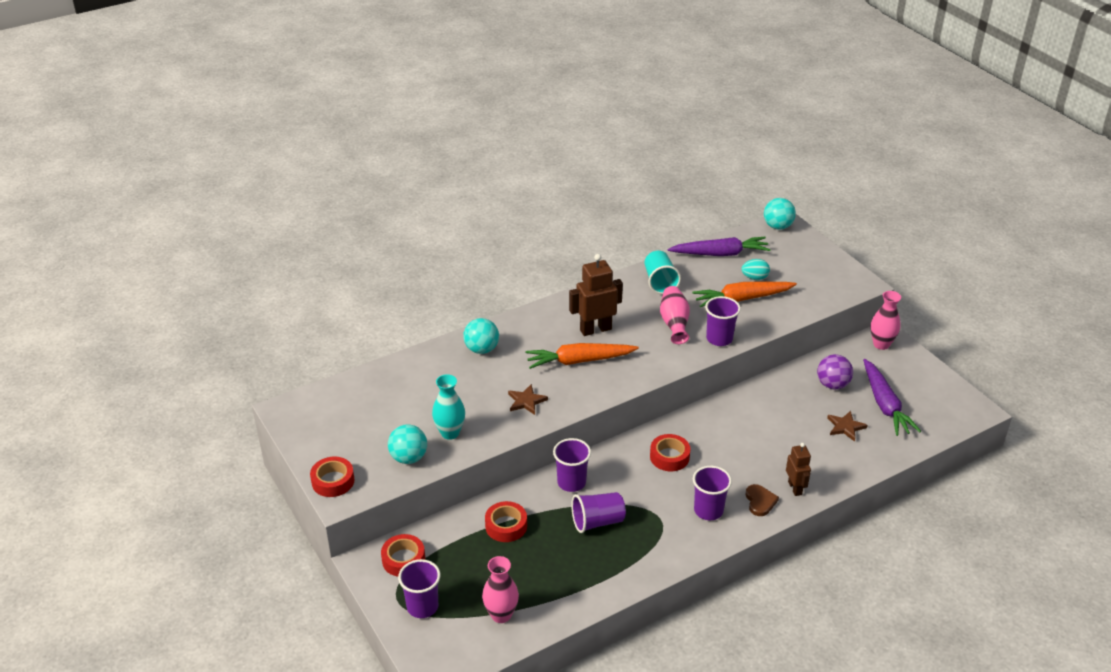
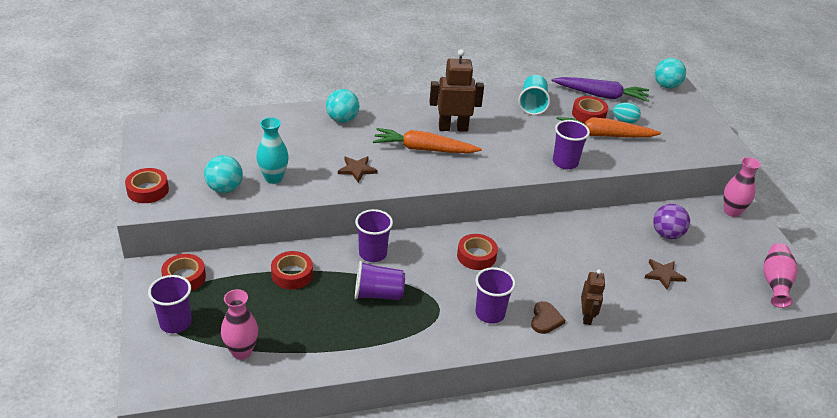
camera: 15 degrees right, 0 degrees up
(674, 323) = (528, 140): pink vase -> pink vase (775, 283)
(718, 279) = (588, 114): none -> red tape
(885, 404) = (713, 265): purple carrot -> none

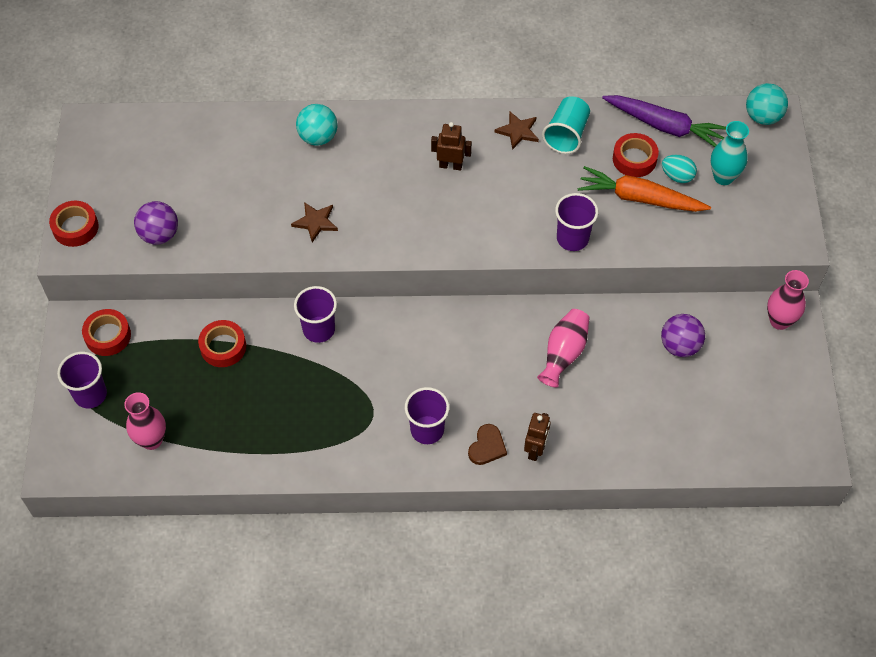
camera: 15 degrees right, 20 degrees up
(225, 188) = (159, 234): turquoise ball -> purple ball
(273, 178) = (217, 224): turquoise vase -> turquoise vase (723, 177)
(378, 294) = (310, 387): purple cup -> none
(424, 149) = (404, 198): orange carrot -> none
(453, 128) = (450, 165): brown robot -> brown robot, size x0.62
(476, 256) = (436, 348): red tape -> none
(663, 275) = (650, 405): brown star -> brown star (518, 131)
(775, 283) = (783, 435): pink vase -> pink vase (563, 353)

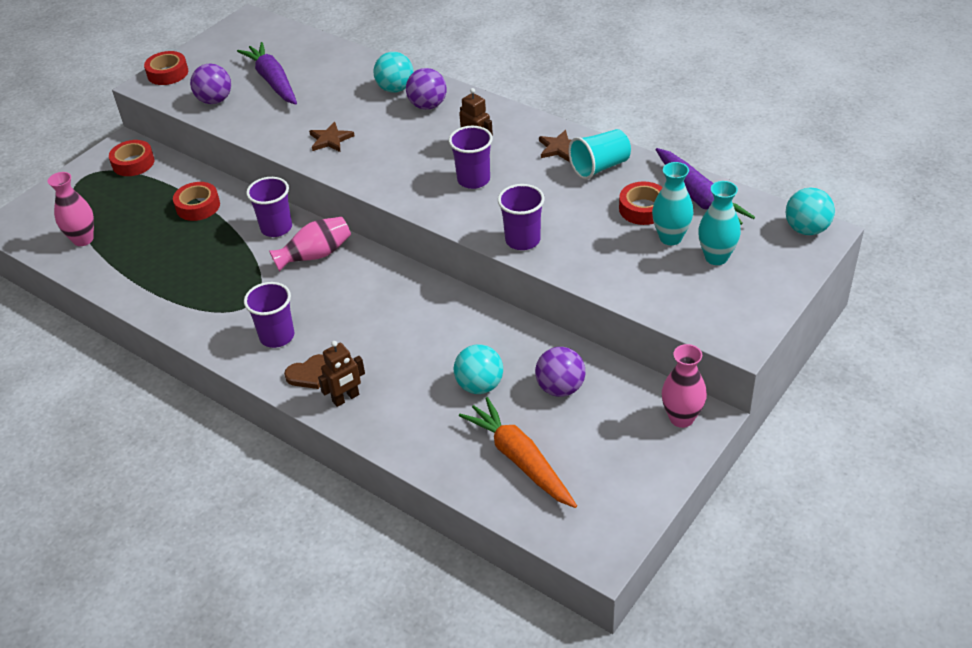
camera: 40 degrees right, 15 degrees down
(90, 394) = (80, 192): purple cup -> purple cup (473, 180)
(193, 185) = (273, 81): none -> purple carrot
(365, 142) = (428, 106): none -> purple ball
(563, 353) = (449, 340): pink vase -> pink vase (315, 255)
(622, 378) = (479, 385): none -> turquoise ball
(639, 198) = (617, 238): orange carrot -> orange carrot (520, 459)
(677, 176) = (670, 238): turquoise egg -> turquoise vase

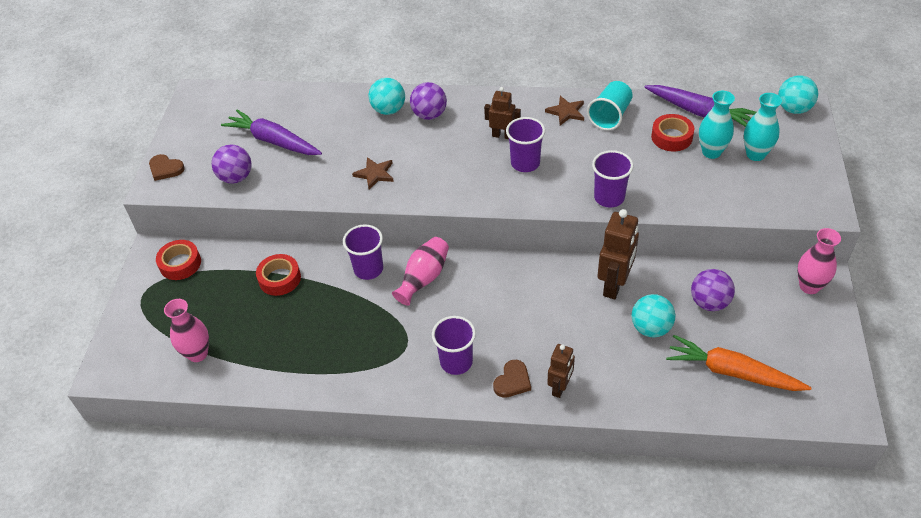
camera: 30 degrees left, 5 degrees up
(168, 73) = (165, 169): red tape -> brown heart
(482, 333) = (614, 285): none -> brown robot

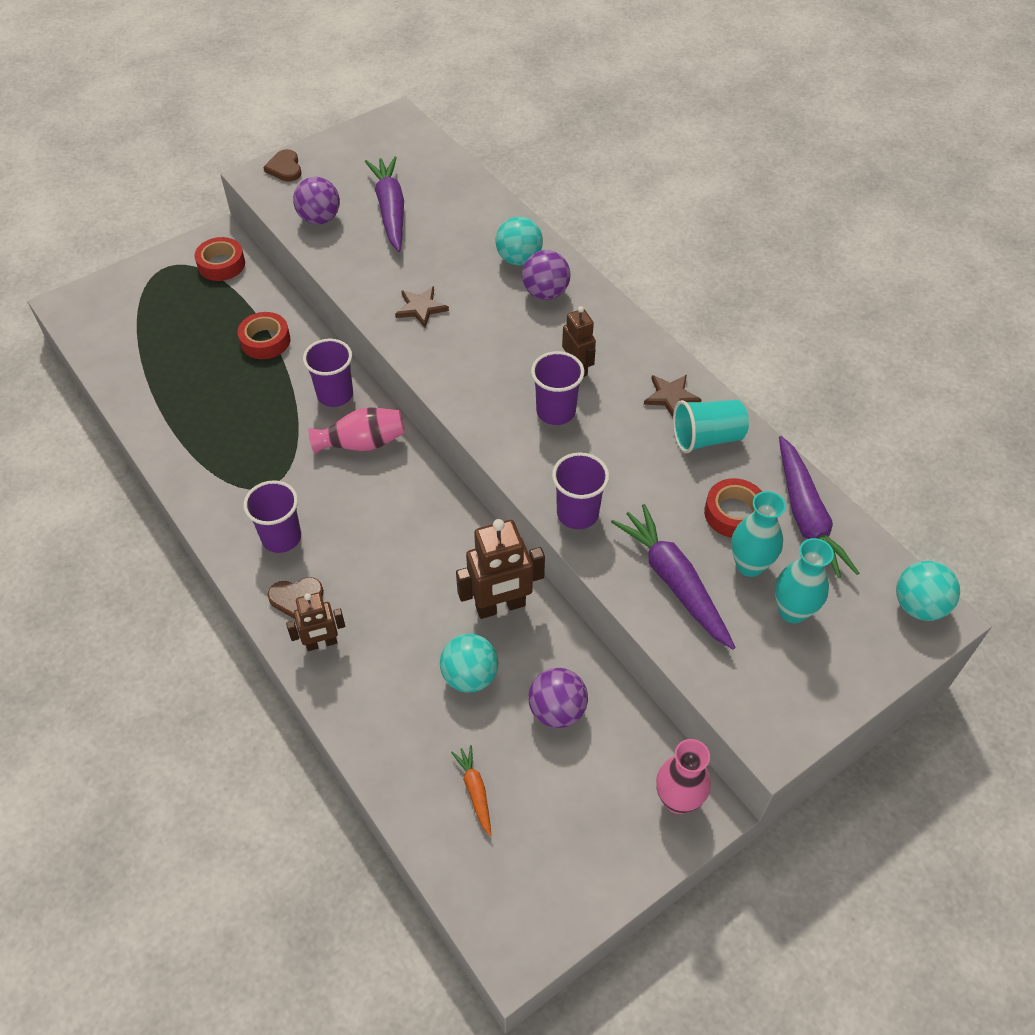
camera: 45 degrees right, 5 degrees up
(198, 354) = (135, 348): pink vase -> none
(694, 187) = (674, 581): none -> purple carrot
(732, 372) = (475, 791): orange carrot -> orange carrot, size x0.50

